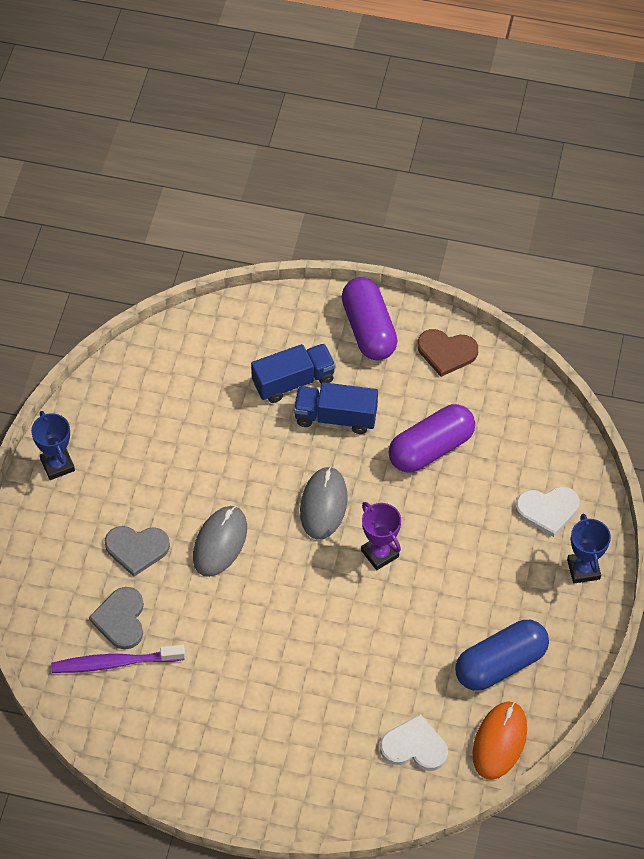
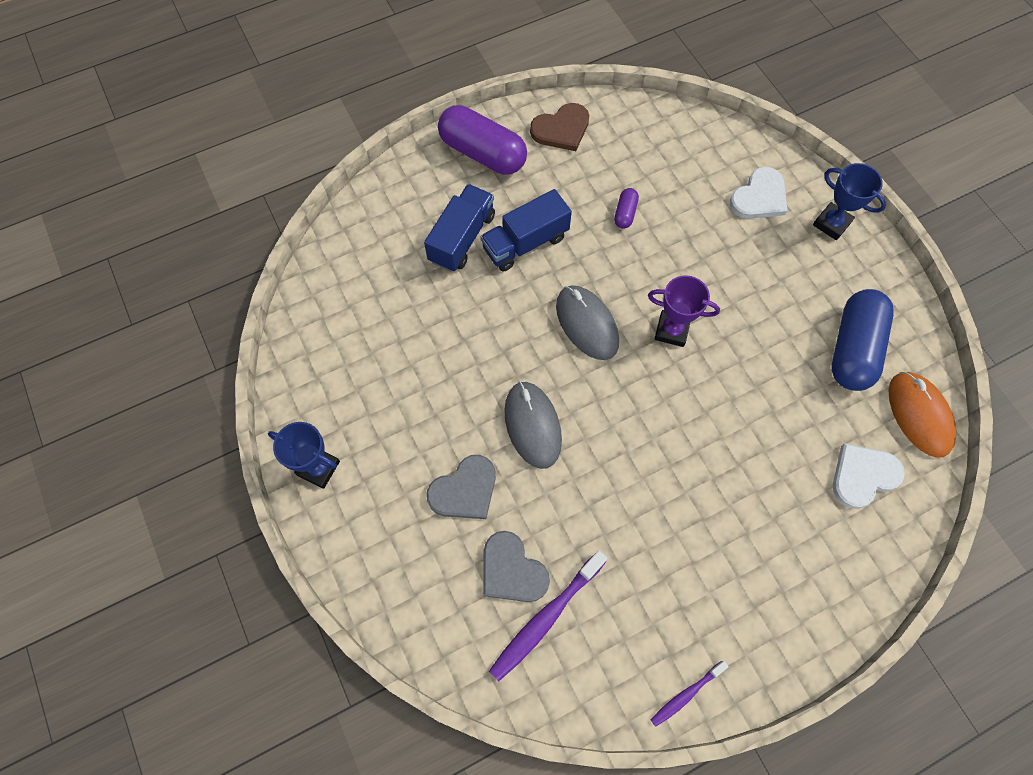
camera: 40 degrees left, 10 degrees up
(158, 773) = (686, 694): none -> purple toothbrush
(431, 448) = (625, 213): purple capsule -> purple capsule, size x0.44

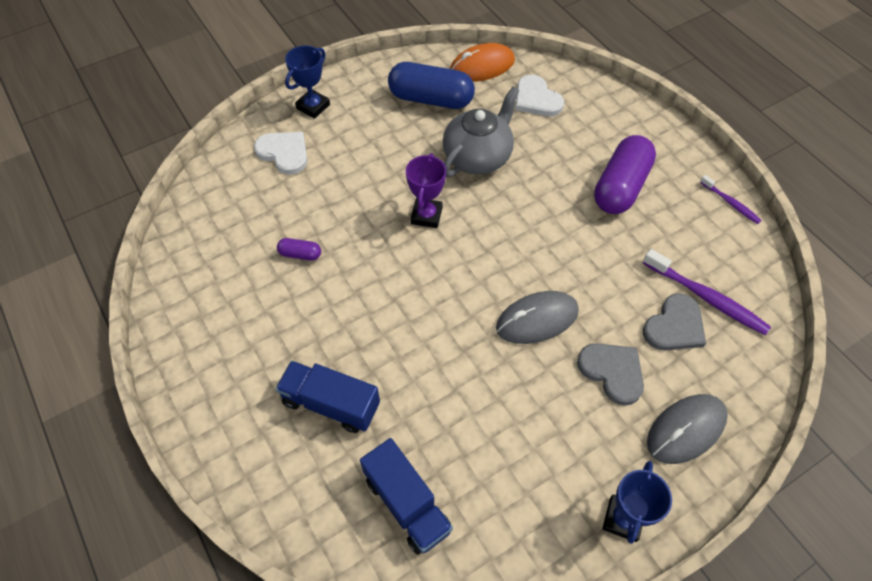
camera: 95 degrees left, 10 degrees down
(483, 153) = (215, 393): purple capsule -> purple capsule (620, 187)
(525, 243) = (336, 340): blue truck -> blue truck (407, 504)
(561, 129) = (189, 316): brown heart -> none
(586, 324) = (426, 281): grey mouse -> grey mouse (686, 430)
(759, 393) = (478, 156): none -> grey teapot

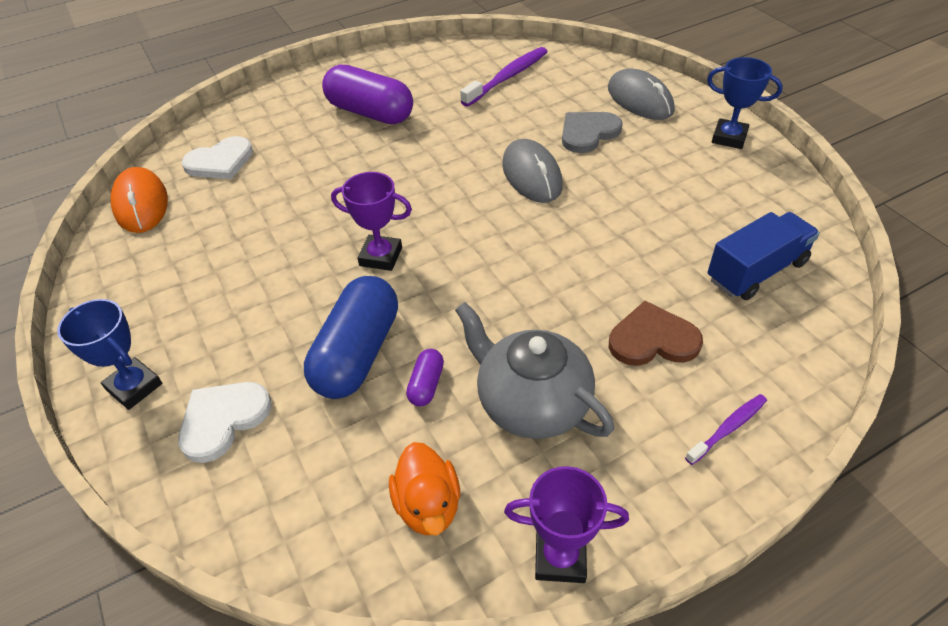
camera: 85 degrees left, 10 degrees down
(164, 332) = (560, 557): none -> purple trophy
(209, 262) = (428, 505): none -> orange duck
(331, 404) = (653, 339): blue truck -> brown heart
(431, 99) = (179, 252): blue capsule -> blue capsule (357, 353)
(478, 156) = (297, 211): grey teapot -> grey teapot (531, 403)
(674, 326) = (537, 96): grey heart -> none
(730, 203) = (404, 55): purple toothbrush -> purple toothbrush (728, 428)

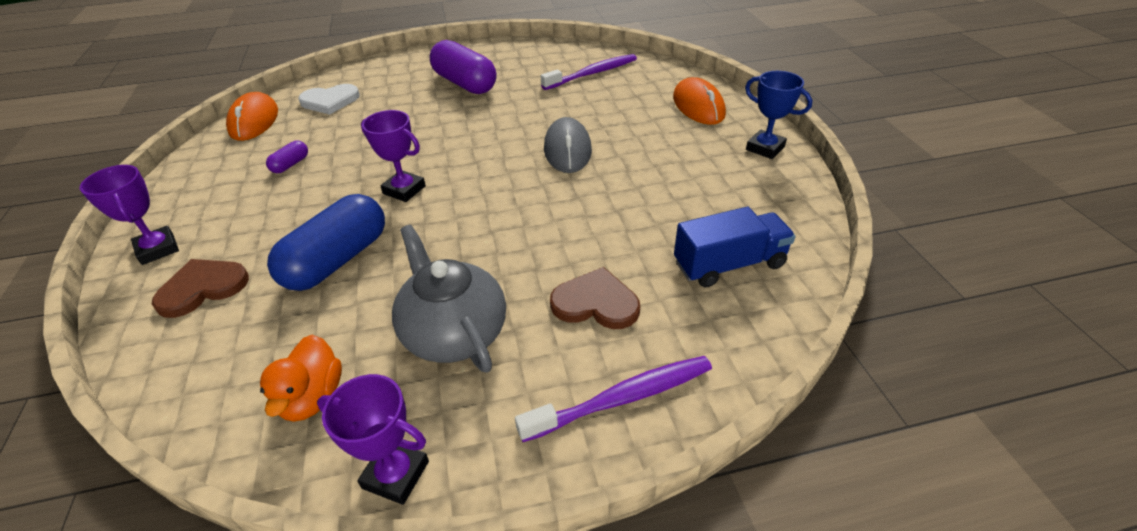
camera: 15 degrees right, 5 degrees down
(134, 387) = (158, 249): blue trophy -> purple trophy
(223, 420) = (202, 288): white heart -> brown heart
(426, 385) = (375, 297): purple capsule -> purple capsule (290, 164)
(588, 133) = (636, 125): grey heart -> none
(640, 100) = (698, 106): grey mouse -> orange mouse
(728, 428) = (622, 398): purple toothbrush -> purple toothbrush, size x1.76

